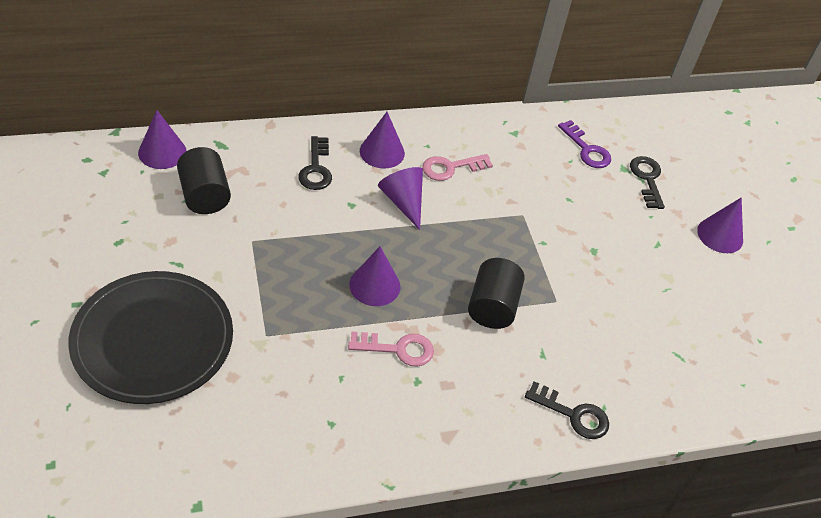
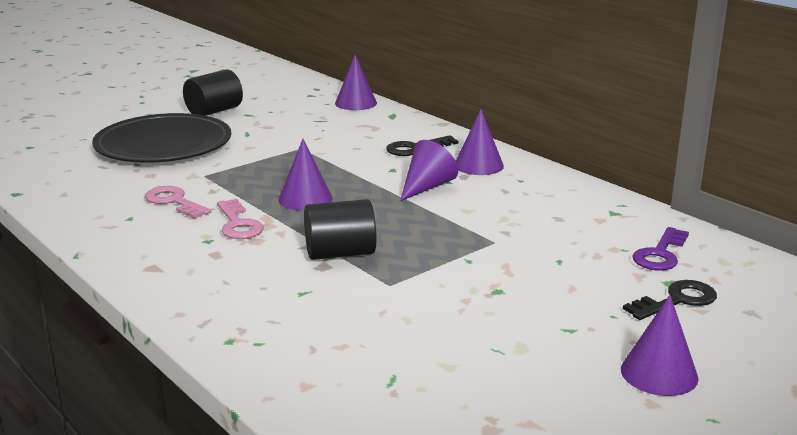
camera: 70 degrees right, 25 degrees down
(205, 195) = (329, 124): black cylinder -> black cylinder (214, 111)
(451, 168) = (507, 196): pink key -> pink key (174, 202)
(573, 414) = (232, 326): black key -> none

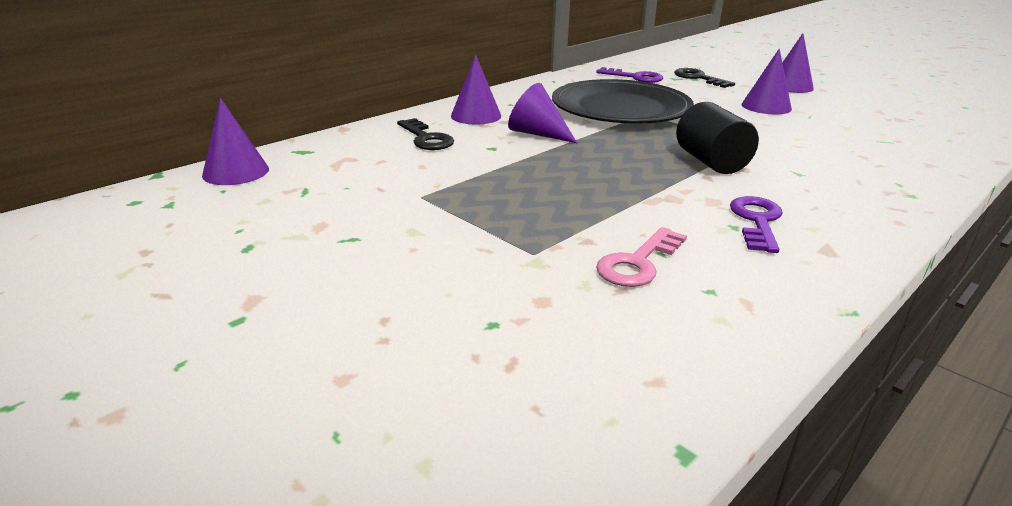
camera: 95 degrees left, 5 degrees up
(163, 145) = (395, 310): black plate -> black plate (620, 108)
(211, 250) = (757, 221): none -> purple key
(214, 111) = (211, 282): black cylinder -> none
(238, 224) = (680, 213): pink key -> none
(305, 199) = (591, 183): purple cone -> purple cone (766, 106)

